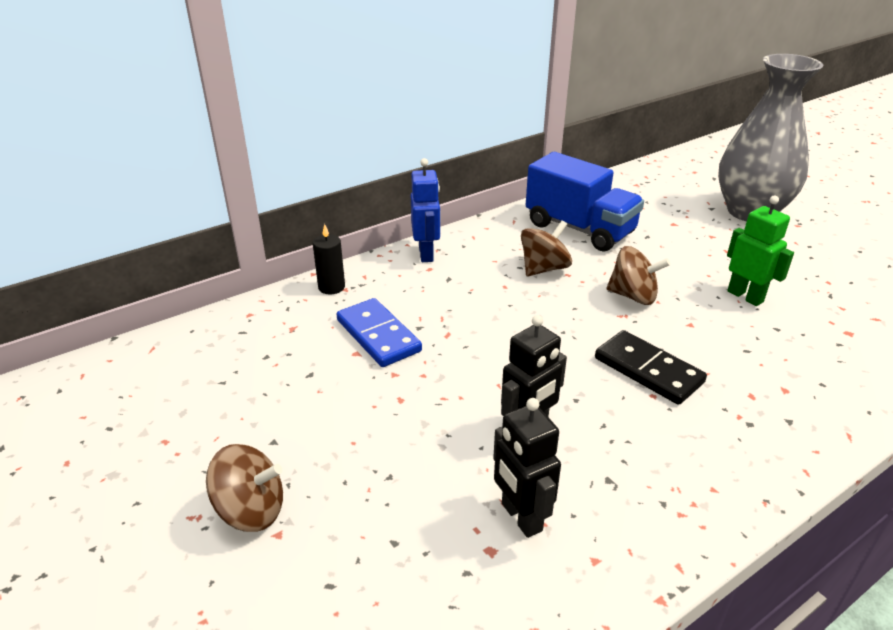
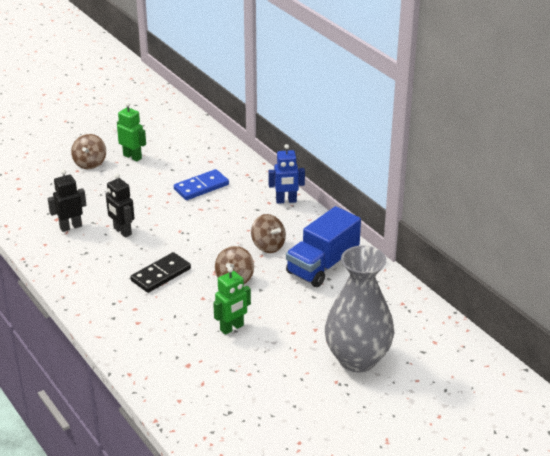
camera: 90 degrees right, 0 degrees up
(244, 435) = (132, 157): none -> green robot
(331, 287) = (249, 170): black candle -> none

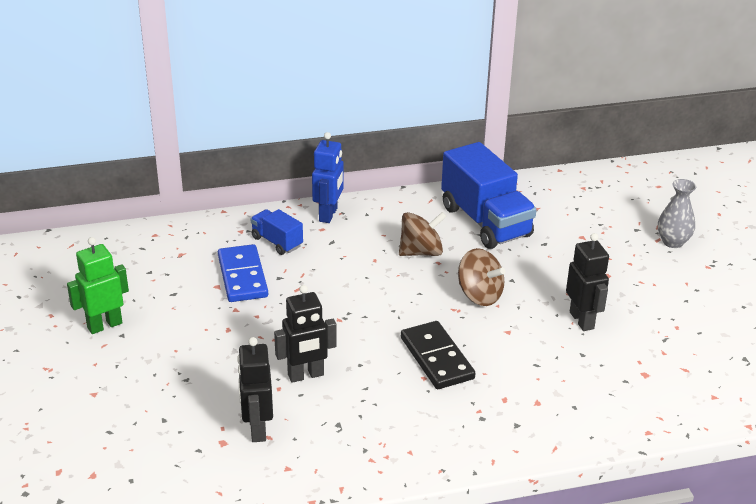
camera: 70 degrees left, 0 degrees up
(90, 163) = (84, 374): brown spinning top -> none
(232, 328) = (582, 320): green robot -> black robot
(243, 190) = (277, 242): none -> blue truck
(357, 359) = (673, 242): grey vase -> grey vase, size x0.44

